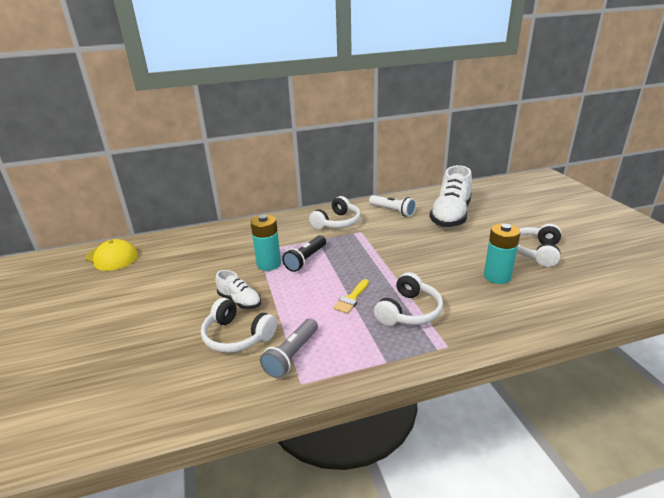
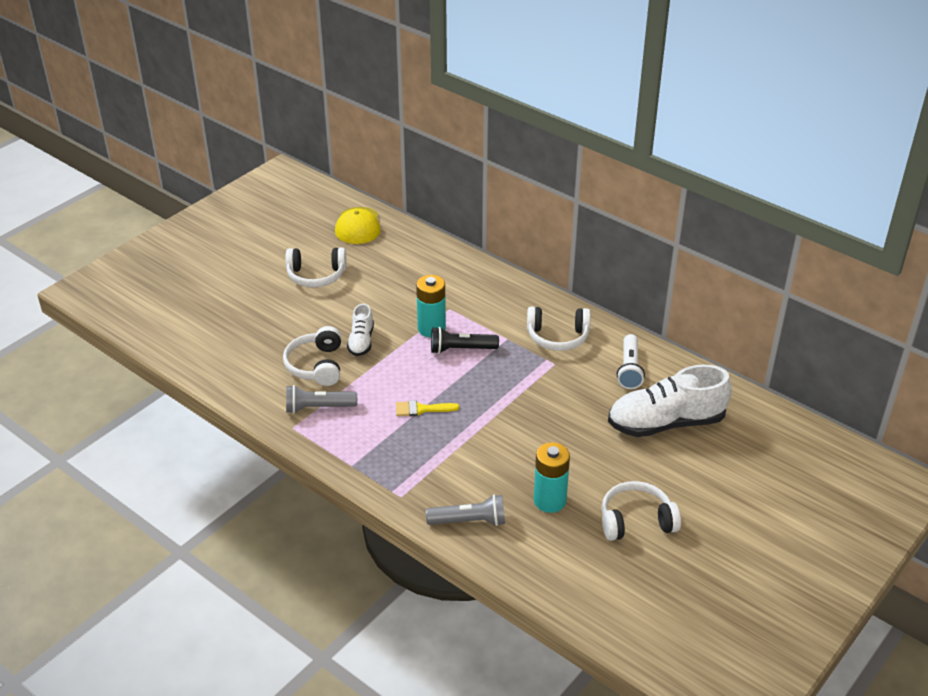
camera: 55 degrees right, 10 degrees up
(409, 311) = (432, 455): white headphones -> white headphones (316, 275)
(499, 320) = (469, 521): none -> grey flashlight

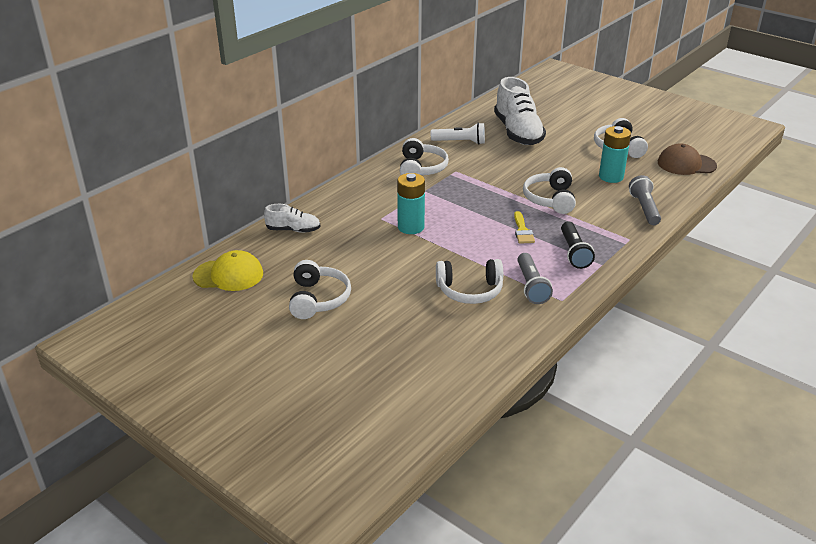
camera: 90 degrees left, 5 degrees down
(361, 341) = (431, 265): white shoe -> white shoe (293, 230)
(461, 349) = (440, 212): black flashlight -> black flashlight (574, 252)
(490, 438) = (550, 199): none -> white headphones
(593, 589) = (686, 164): none -> brown cap

